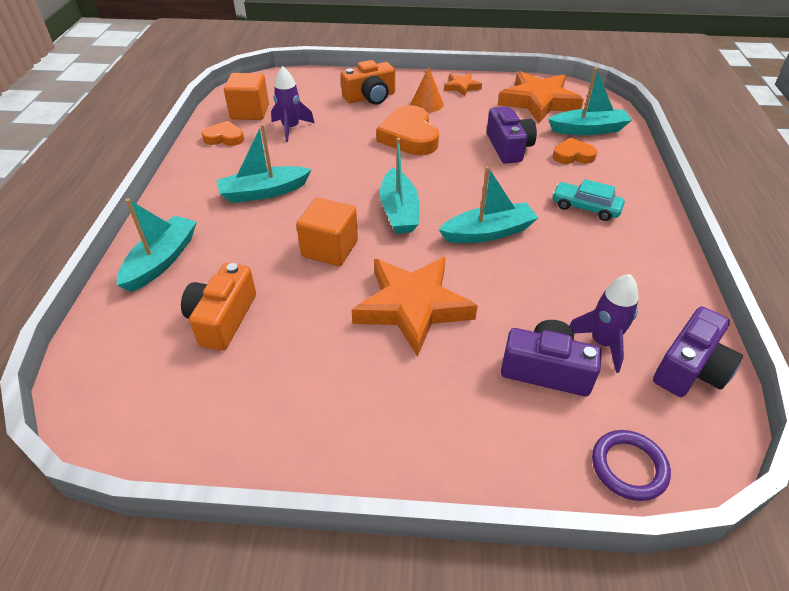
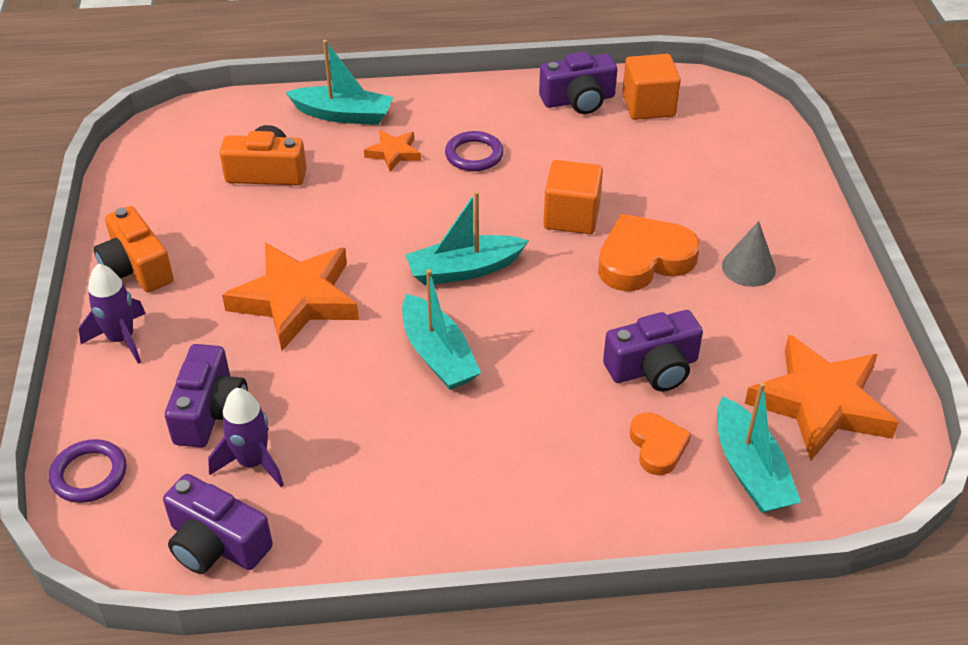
camera: 80 degrees right, 0 degrees up
(224, 138) = (578, 100): orange heart -> purple camera
(263, 192) = (474, 155): turquoise boat -> purple ring
(291, 128) = (621, 148): purple rocket -> purple rocket (121, 339)
(330, 249) = (381, 224): orange cube -> orange cube (571, 216)
(370, 97) = (741, 206): orange camera -> orange camera (136, 268)
(427, 104) = (748, 268): orange cone -> grey cone
(462, 87) = (826, 303): orange star -> orange star (393, 153)
(585, 207) = (518, 457): turquoise car -> none

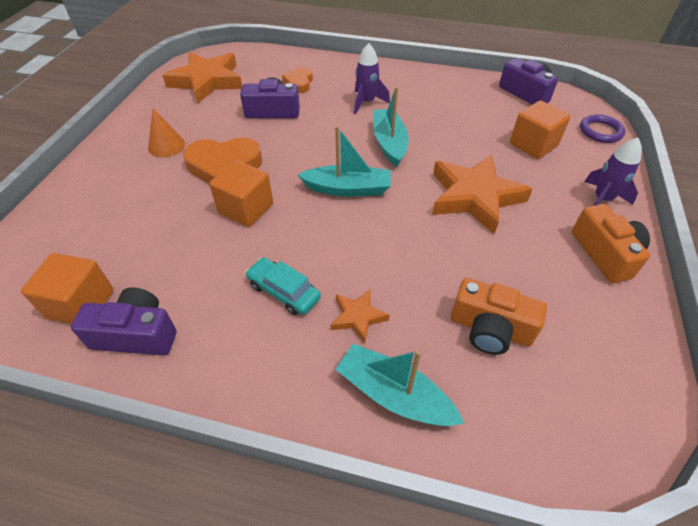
camera: 160 degrees left, 5 degrees up
(210, 412) = (533, 145): purple camera -> orange cube
(253, 462) = (507, 118): purple rocket -> purple rocket (366, 102)
(474, 155) = (283, 291): purple ring -> turquoise car
(748, 268) = (166, 145): grey cone -> orange cone
(750, 470) = (265, 68): turquoise boat -> none

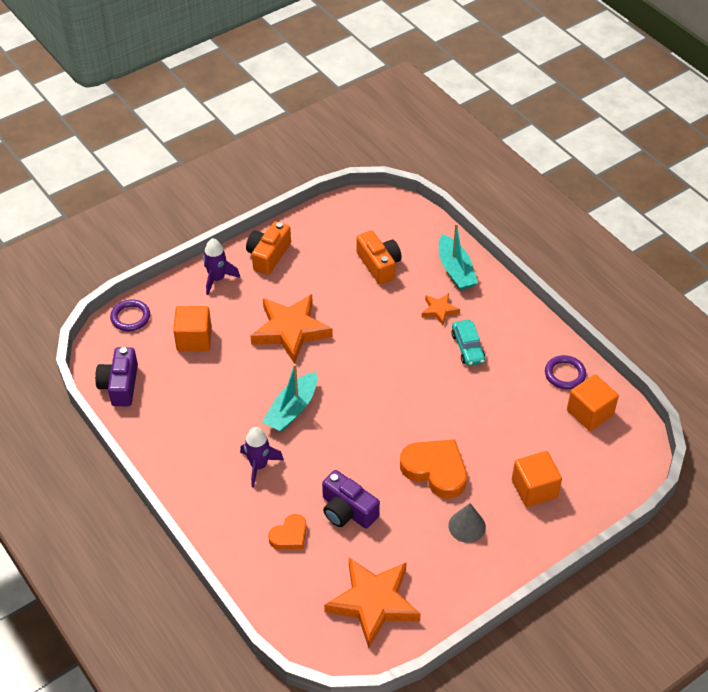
camera: 140 degrees left, 0 degrees up
(136, 334) = (565, 374): purple camera -> purple ring
(166, 145) = (467, 526): orange cone -> grey cone
(246, 208) = (447, 419): orange cube -> orange cube (534, 489)
(348, 189) = (364, 390): turquoise boat -> none

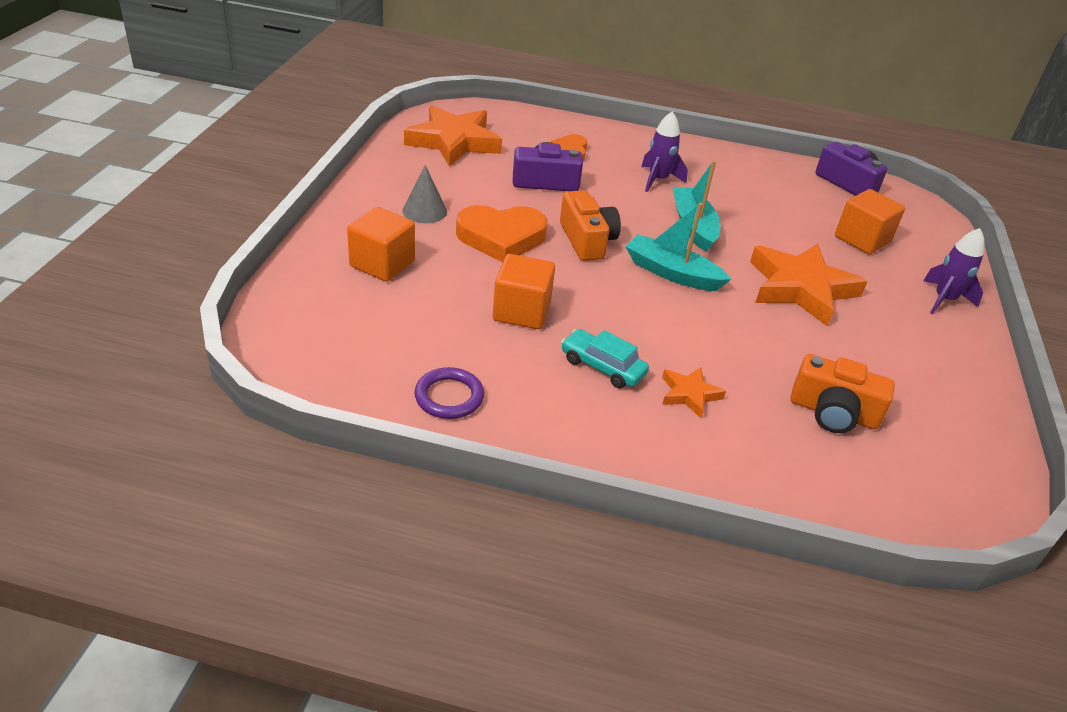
camera: 135 degrees right, 10 degrees down
(130, 317) = (938, 230): purple ring -> none
(268, 255) = (950, 352): orange camera -> orange camera (587, 240)
(455, 270) = (740, 463): turquoise boat -> turquoise boat (672, 273)
(590, 413) = (377, 365): orange cube -> orange cube (521, 311)

